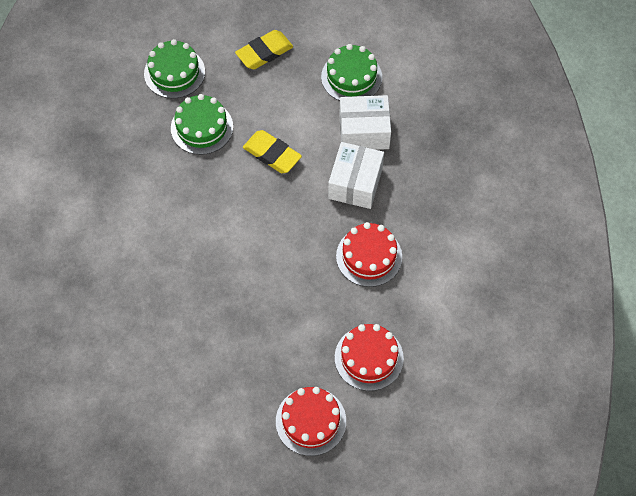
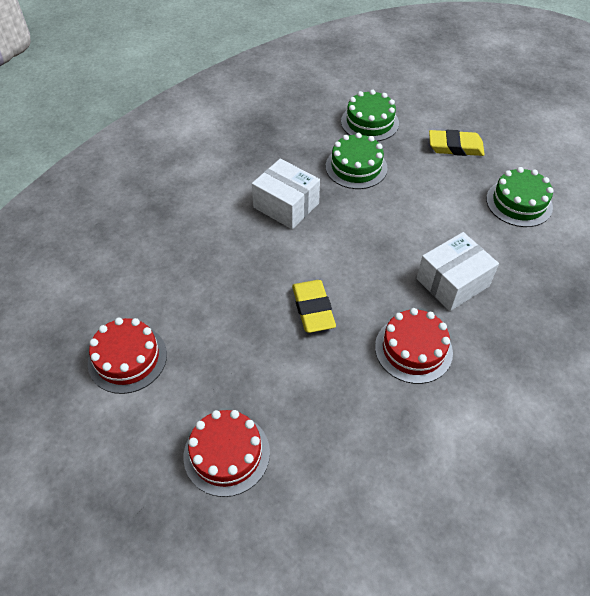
camera: 40 degrees right, 10 degrees down
(272, 154) = (396, 217): yellow eraser -> yellow eraser (313, 309)
(364, 132) = (496, 248): white box -> white box (286, 205)
(369, 358) = (334, 438): red cake -> red cake (127, 358)

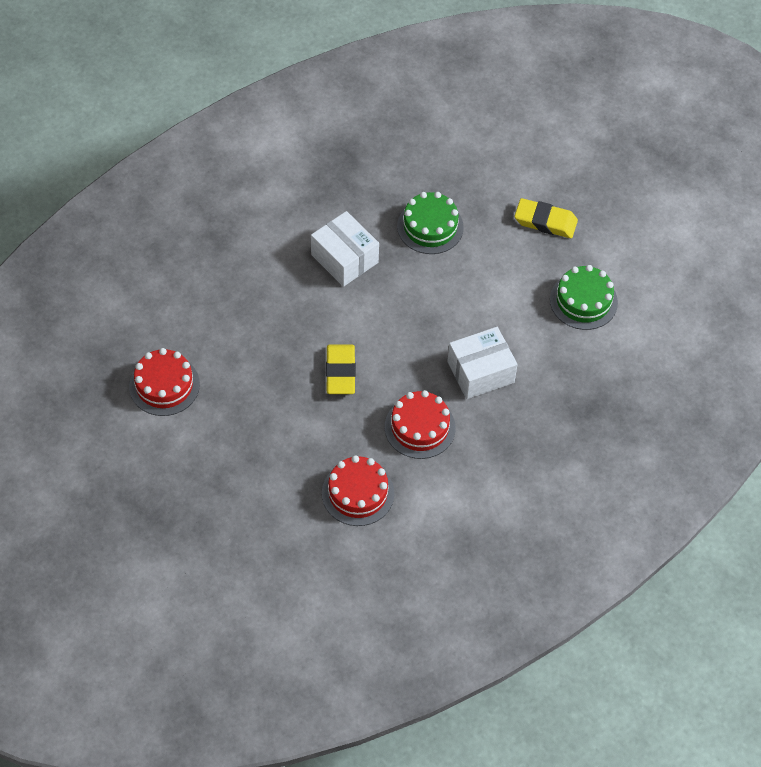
camera: 10 degrees right, 5 degrees up
(226, 454) = (234, 481): red cake -> red cake (358, 493)
(369, 122) = (463, 172): green cake -> none

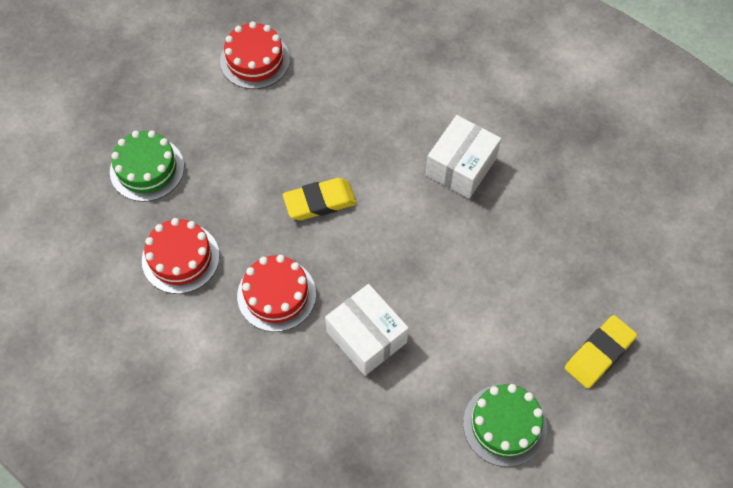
camera: 75 degrees right, 5 degrees up
(430, 227) = (537, 235): green cake -> green cake (147, 169)
(545, 222) = (599, 353): yellow eraser -> yellow eraser turned 45 degrees clockwise

